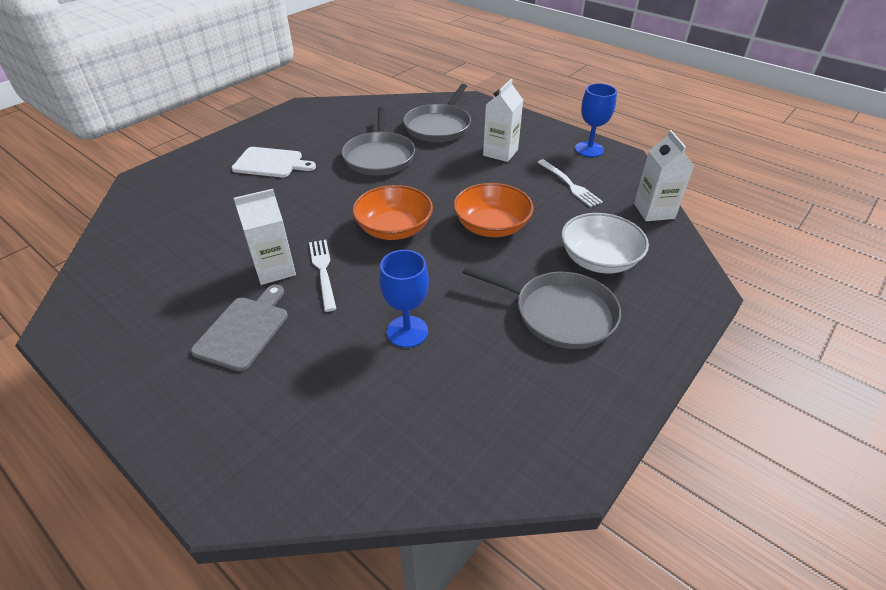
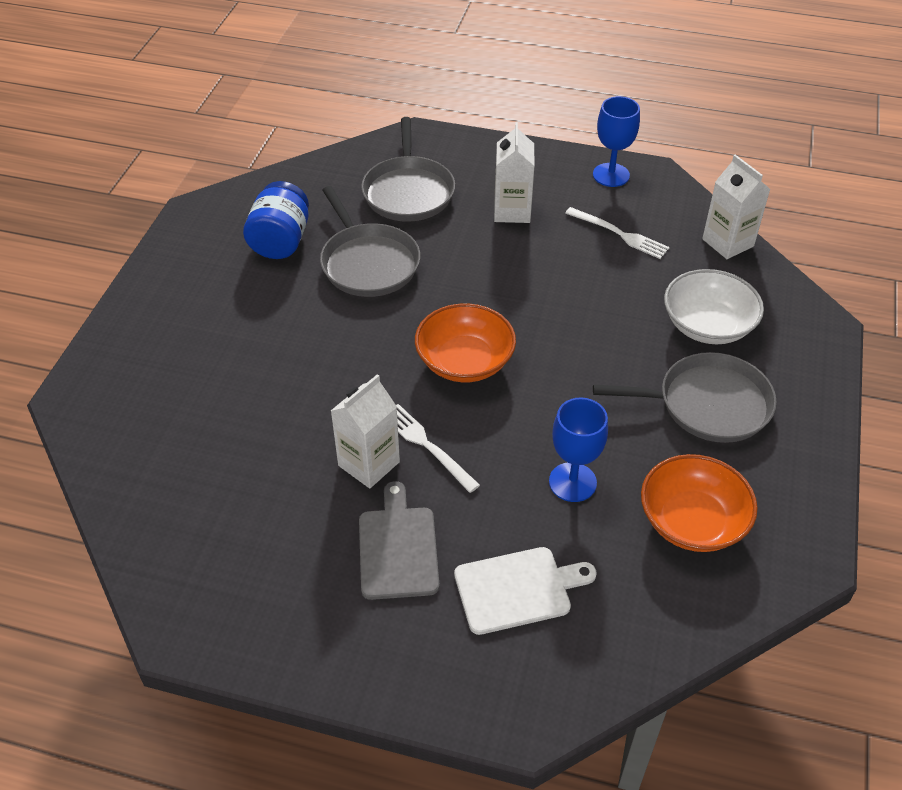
camera: 25 degrees left, 5 degrees up
(270, 163) = (233, 317): white cutting board -> white cutting board (517, 589)
(336, 132) = (280, 241): none -> blue jar
(491, 226) = (571, 320): orange bowl -> orange bowl (692, 521)

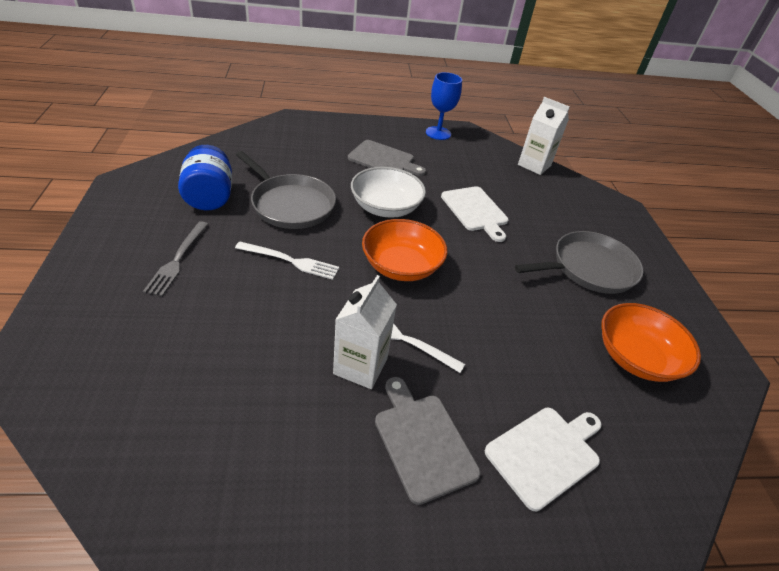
camera: 25 degrees left, 5 degrees down
(226, 315) = (177, 260): none -> grey fork
(408, 191) = (301, 154): grey pan -> none
(512, 211) = (383, 159): white carton -> grey cutting board
(572, 482) = (534, 345): blue goblet -> none
(598, 302) = (475, 211): none -> white cutting board
(619, 234) = (464, 167): white fork -> white fork (290, 261)
(708, 325) = (555, 216): white bowl -> white bowl (385, 207)

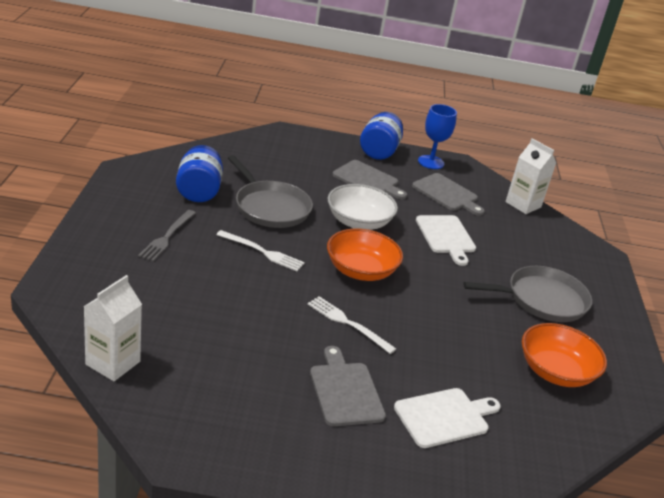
camera: 10 degrees right, 10 degrees down
(360, 366) = (307, 335): white carton -> white carton (113, 363)
(387, 128) = (379, 151): none -> blue jar
(462, 164) = (447, 194): none -> grey cutting board

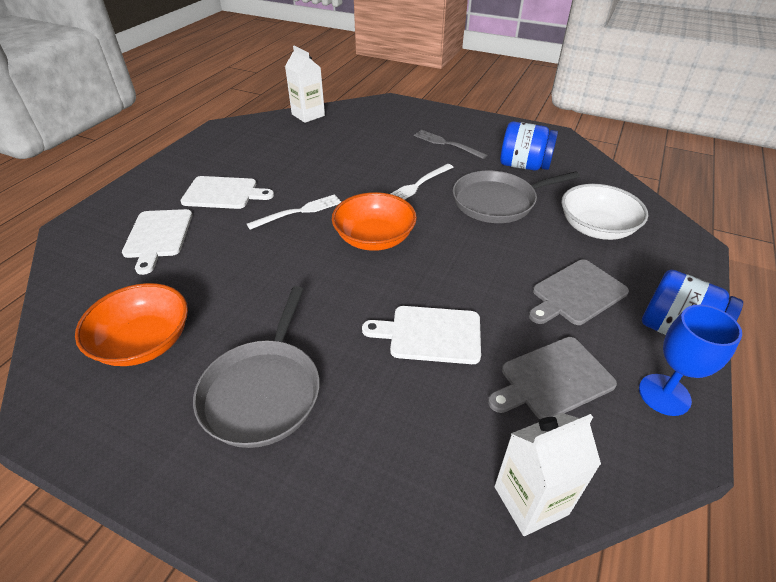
camera: 115 degrees right, 10 degrees up
(345, 391) = (223, 193): grey cutting board -> white cutting board
(359, 222) = (469, 259): white bowl -> white bowl (596, 228)

